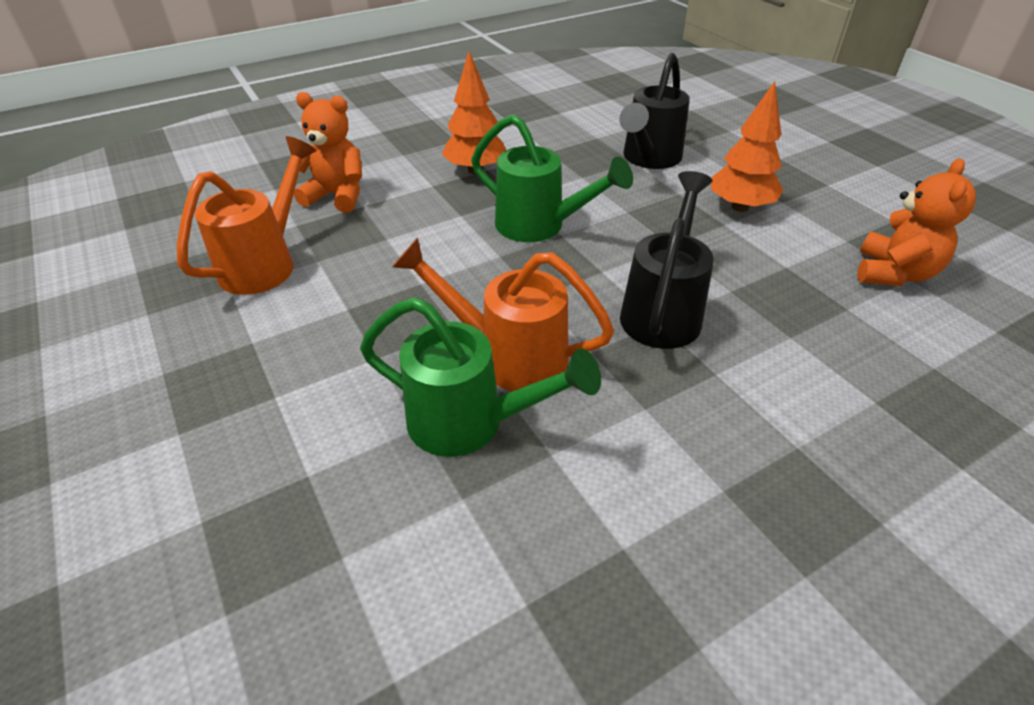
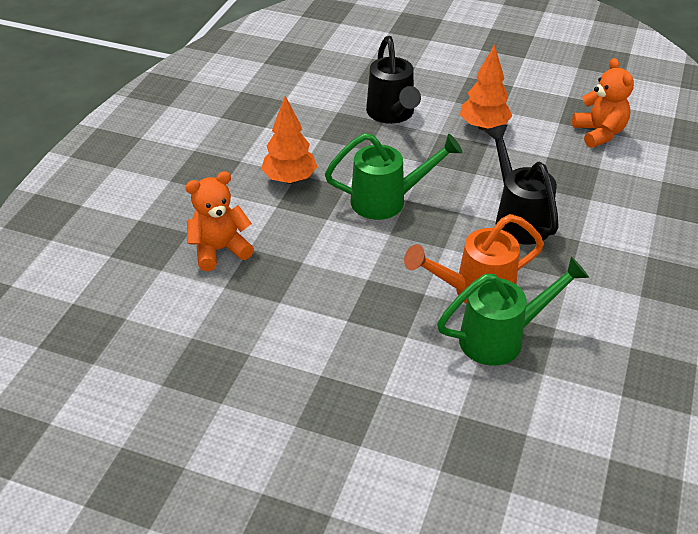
camera: 40 degrees left, 0 degrees up
(266, 262) = (247, 323): orange watering can -> none

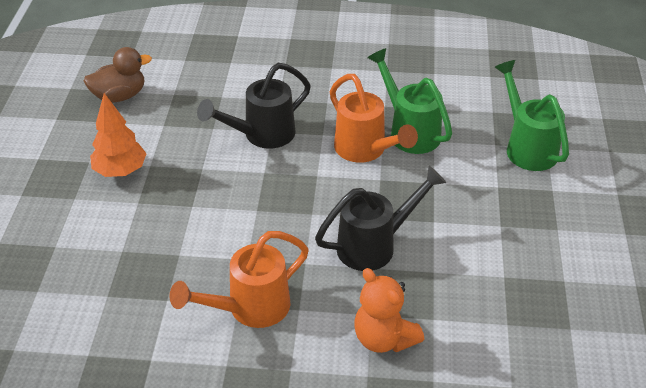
camera: 105 degrees left, 0 degrees up
(289, 179) = (249, 309): orange tree -> orange watering can
(388, 201) = (262, 223): green watering can -> green watering can (526, 146)
(392, 115) = (108, 245): black watering can -> black watering can (375, 245)
(599, 133) = (120, 96): orange teddy bear -> brown duck

